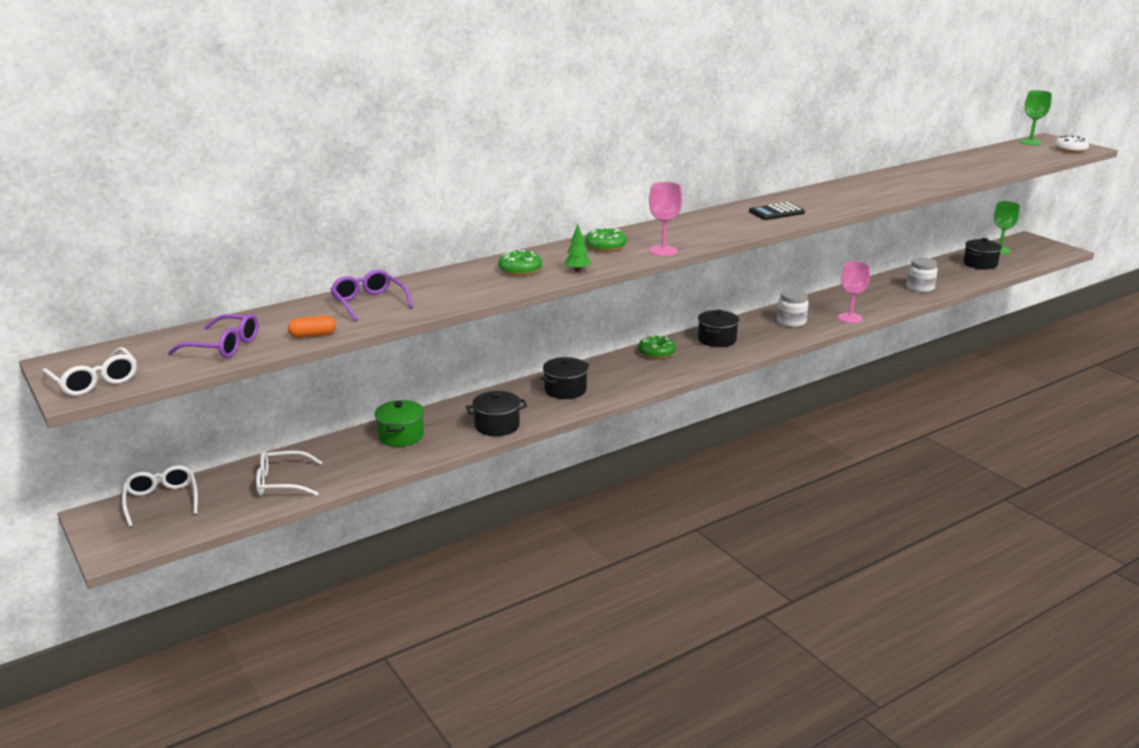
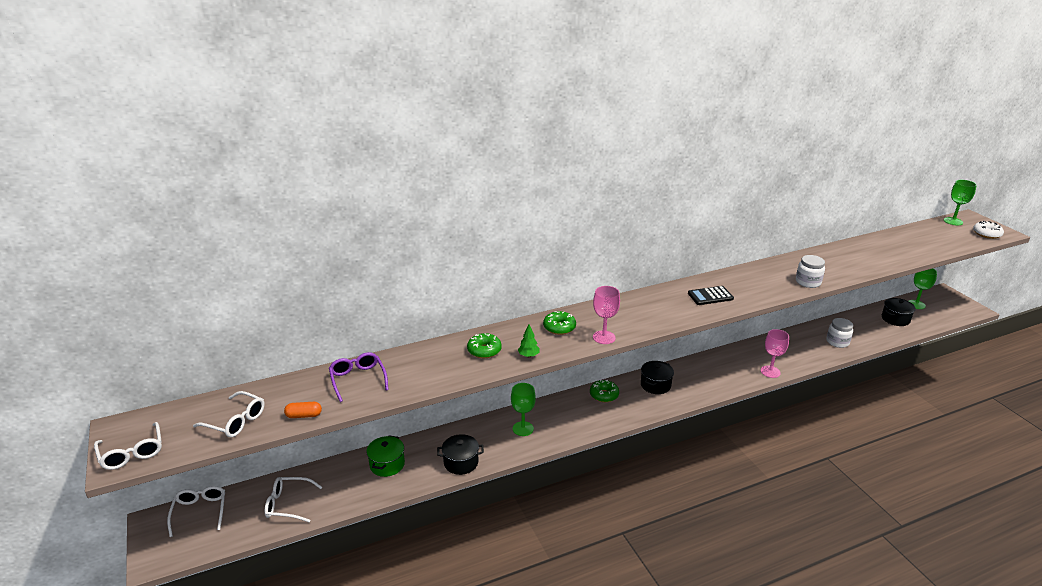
camera: 10 degrees right, 5 degrees up
(224, 346) = (236, 421): purple glasses -> white glasses
(565, 390) = (523, 428): black pot -> green goblet
(791, 322) = (720, 371): white jar -> white jar (808, 282)

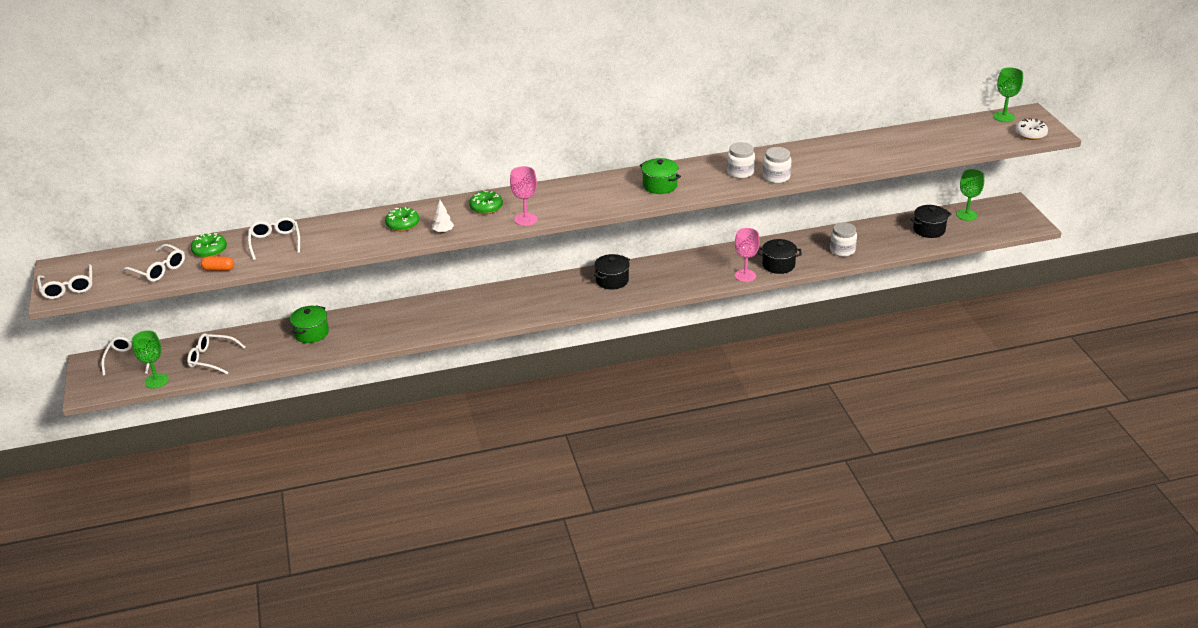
camera: 10 degrees right, 5 degrees up
(358, 379) = (275, 242): purple glasses -> white glasses
(461, 462) = (382, 337): black pot -> black pot (778, 265)
(523, 428) = (455, 311): green goblet -> green goblet (156, 381)
(528, 355) = (443, 231): green tree -> white tree
(604, 395) = (552, 286): green donut -> green donut (210, 250)
(710, 296) = (660, 185): black calculator -> green pot
(773, 279) = (740, 172): none -> white jar

